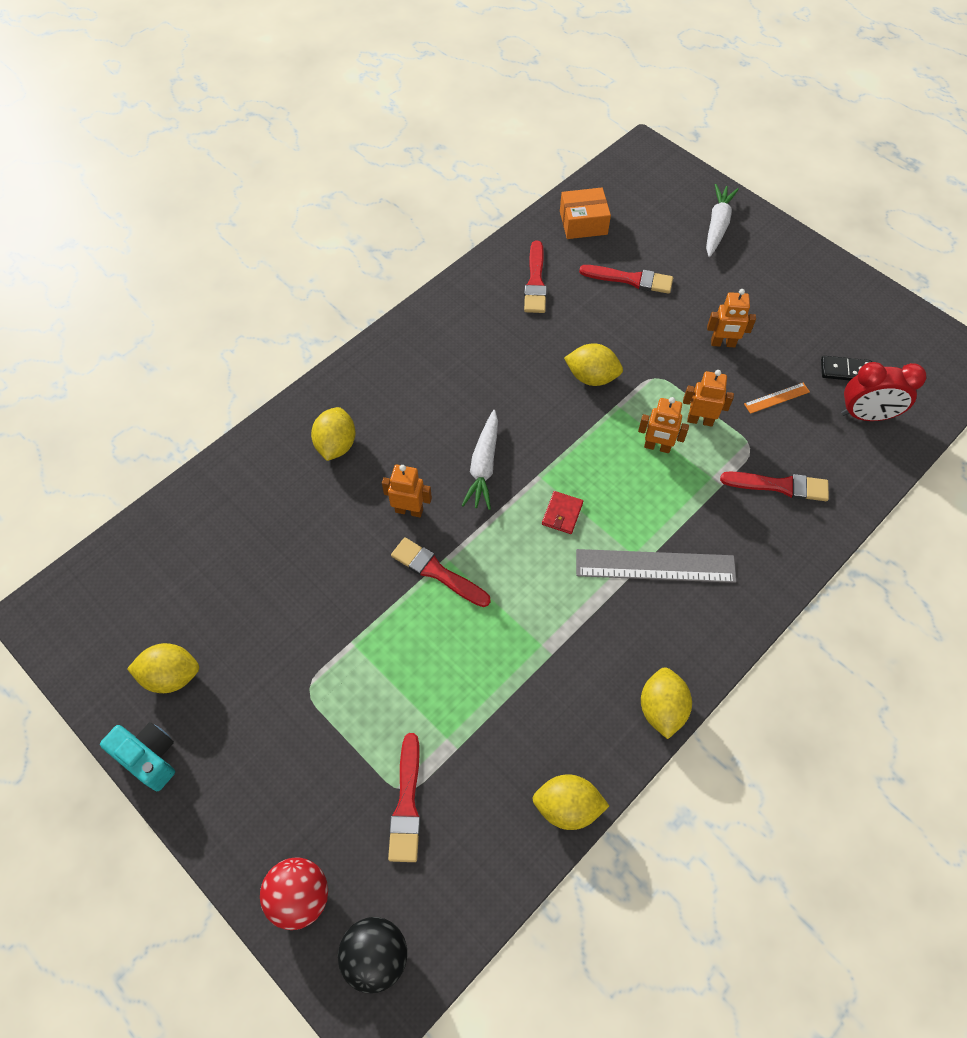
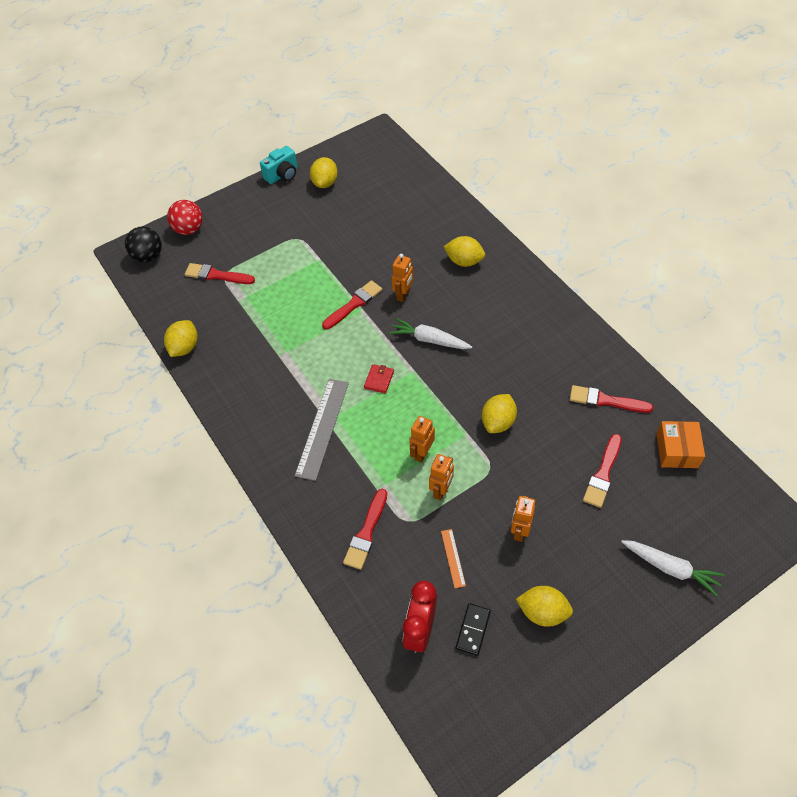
camera: 105 degrees right, 5 degrees down
(562, 514) = (379, 380): red wallet -> red wallet turned 75 degrees clockwise
(661, 709) = (222, 408): yellow lemon -> yellow lemon (542, 612)

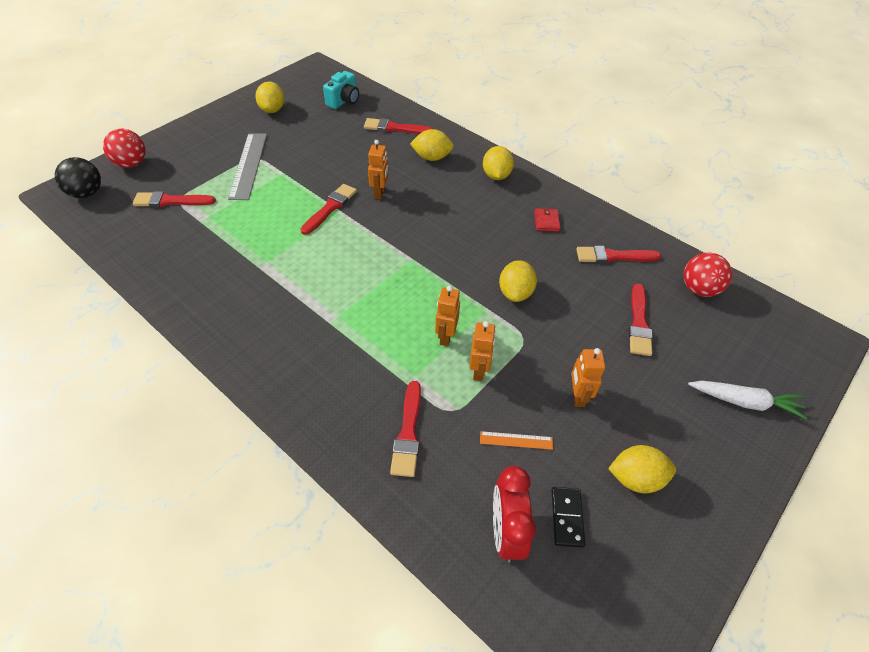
camera: 20 degrees left, 5 degrees down
(184, 347) = (144, 275): yellow lemon -> yellow lemon (496, 175)
(282, 175) = (226, 108): turquoise camera -> turquoise camera (344, 101)
(322, 428) = (326, 330): grey ruler -> grey ruler (248, 165)
(379, 380) = (377, 273): red wallet -> red wallet (546, 221)
(429, 340) = (419, 228): white carrot -> none
(437, 220) = (394, 128): none -> red brush
(453, 558) = (516, 440): orange ruler -> orange ruler turned 60 degrees counterclockwise
(677, 450) = (699, 289): orange box -> red ball

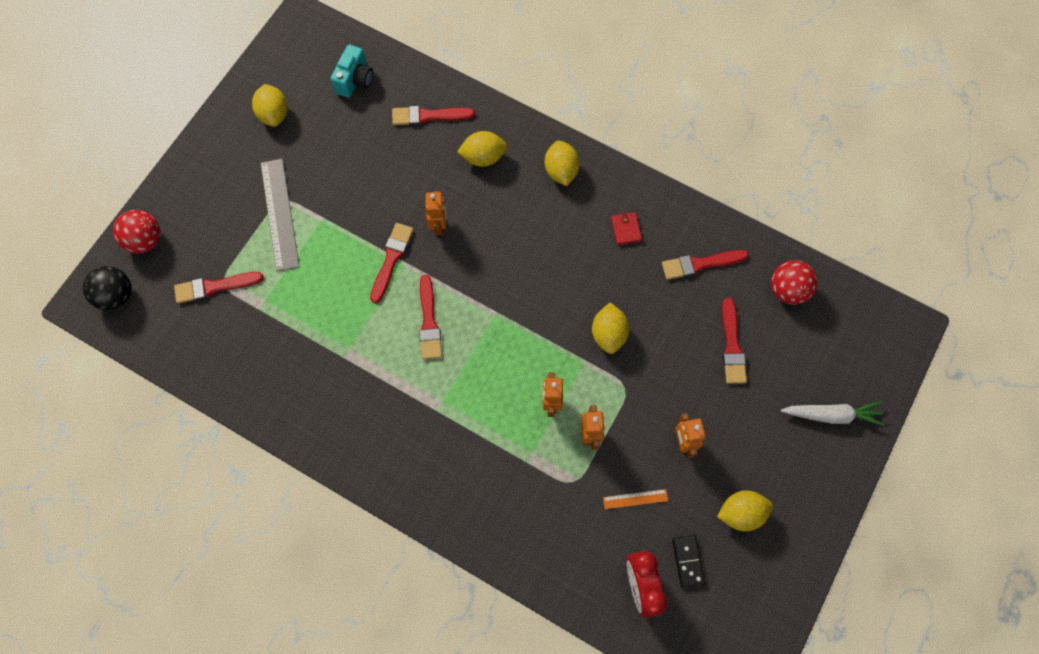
camera: 10 degrees left, 20 degrees up
(408, 433) = (540, 512): red brush -> red brush (429, 322)

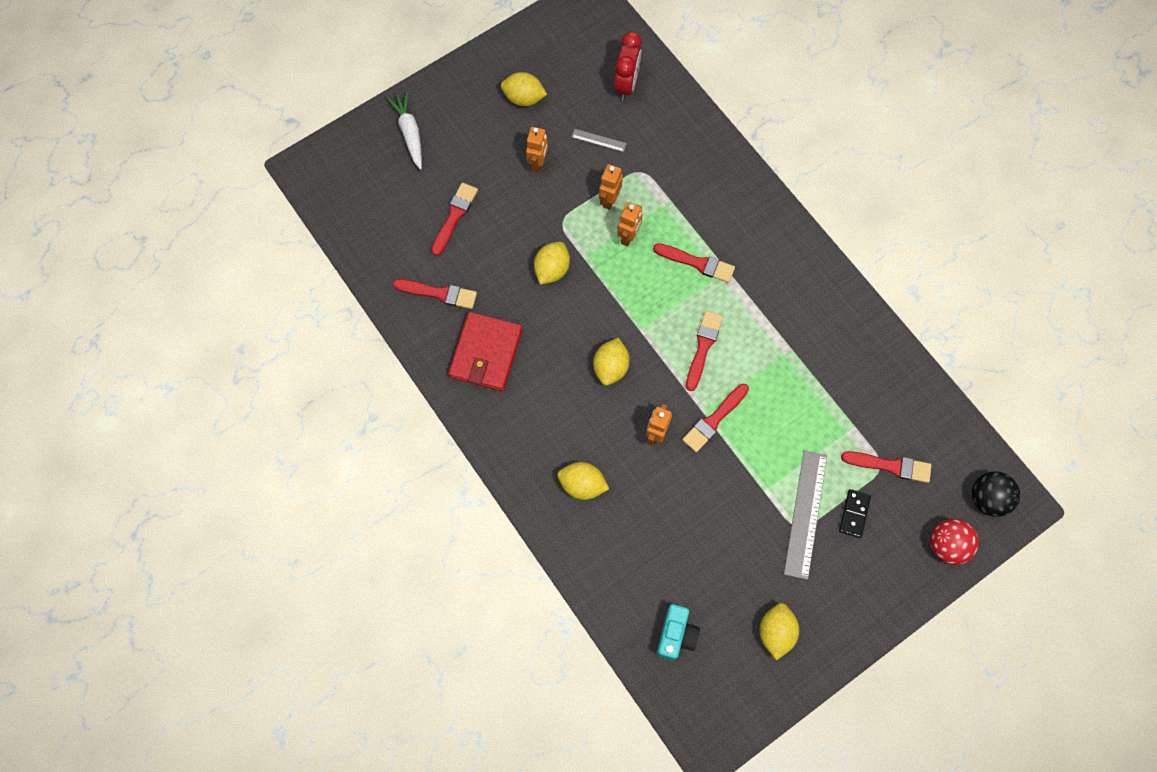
camera: 155 degrees left, 0 degrees up
(355, 80) = (676, 634): turquoise camera -> turquoise camera turned 150 degrees clockwise
(428, 116) = (616, 555): red brush -> red brush (697, 263)
(561, 171) = (515, 436): yellow lemon -> yellow lemon (611, 367)
(626, 229) = (486, 353): red wallet -> red wallet, size x2.26
(635, 499) = (599, 140): orange ruler -> grey ruler
(687, 561) = (583, 85): black domino -> black domino (854, 514)
(787, 290) = (379, 240): red ball -> none
(831, 415) = (410, 133): white carrot -> white carrot turned 45 degrees clockwise

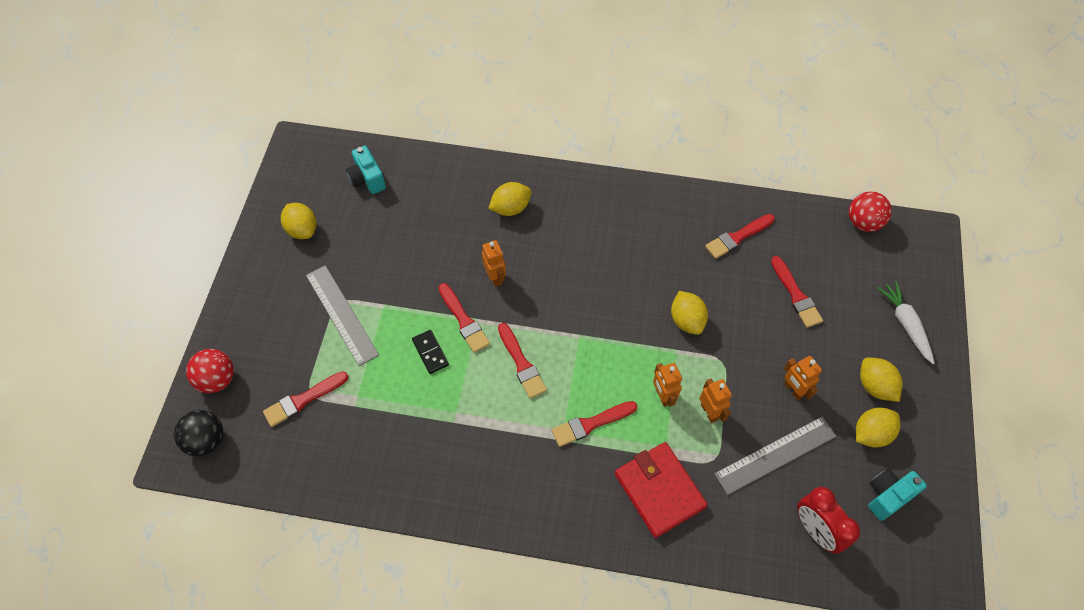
camera: 135 degrees right, 10 degrees down
(336, 219) = (863, 222): none -> red ball
(410, 133) = (905, 324): white carrot -> white carrot turned 135 degrees counterclockwise
(486, 353) = (661, 229): red wallet -> red wallet (659, 490)
(560, 62) = (887, 496): none -> turquoise camera
(599, 140) = (775, 455): grey ruler -> grey ruler, size x2.09
(611, 367) = (571, 292): yellow lemon -> yellow lemon (874, 386)
(714, 420) = (464, 320): red brush -> red brush turned 150 degrees clockwise
(854, 514) = (305, 343): black domino -> black domino (430, 352)

